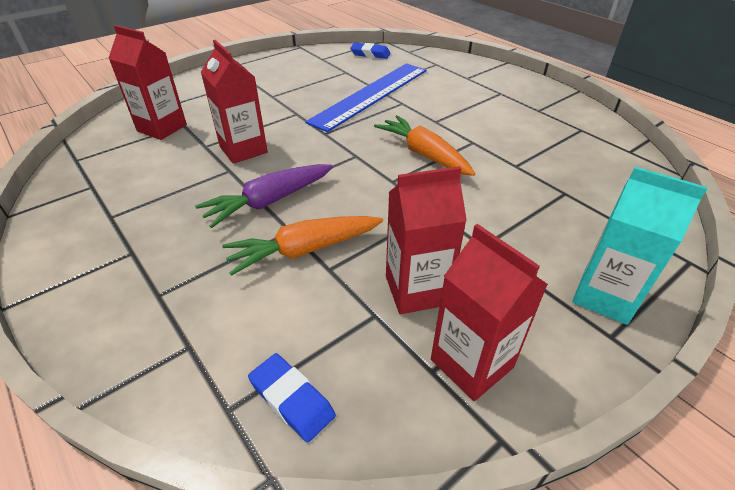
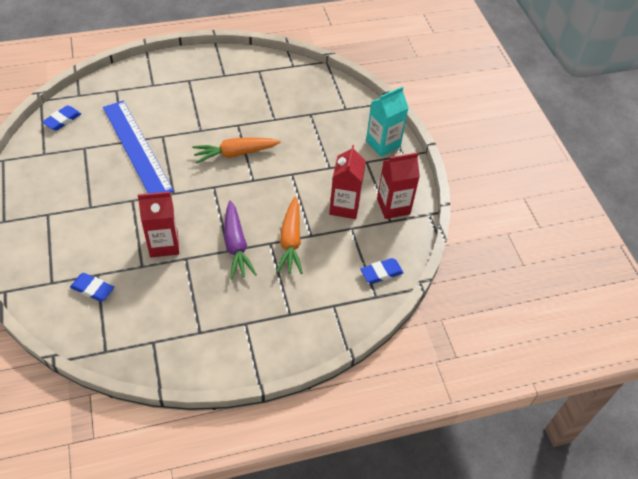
camera: 70 degrees left, 10 degrees up
(162, 128) = (92, 289): red carton -> blue eraser

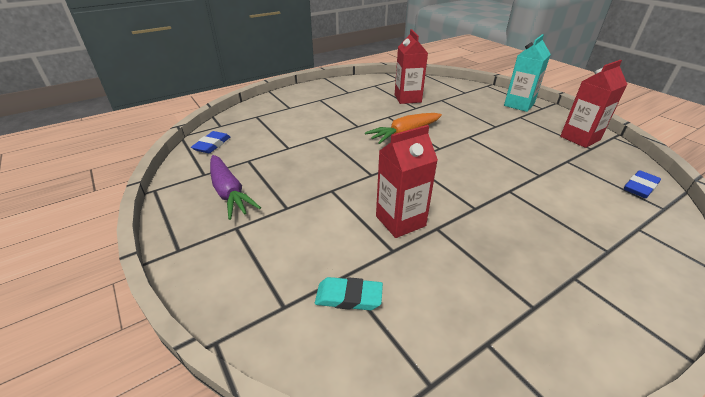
camera: 15 degrees left, 15 degrees down
(92, 289) = (349, 297): blue eraser -> turquoise eraser
(137, 148) = (305, 149): blue ruler -> none
(236, 245) = (478, 201): purple carrot -> purple carrot (229, 193)
(290, 241) = (527, 184): orange carrot -> none
(344, 206) = (541, 147): red carton -> red carton (407, 98)

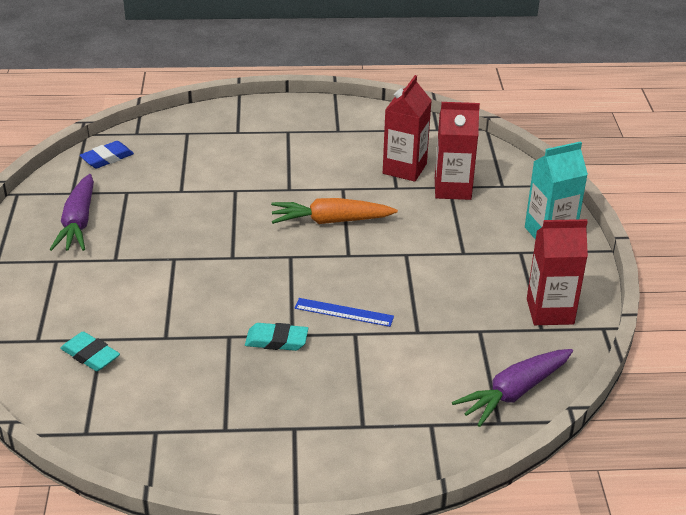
camera: 30 degrees right, 0 degrees up
(400, 221) = (203, 315): red carton -> red carton (452, 189)
(472, 217) = (276, 340): none -> turquoise eraser
(485, 181) = (344, 312): none -> blue ruler
(640, 187) = (514, 392): blue eraser -> purple carrot

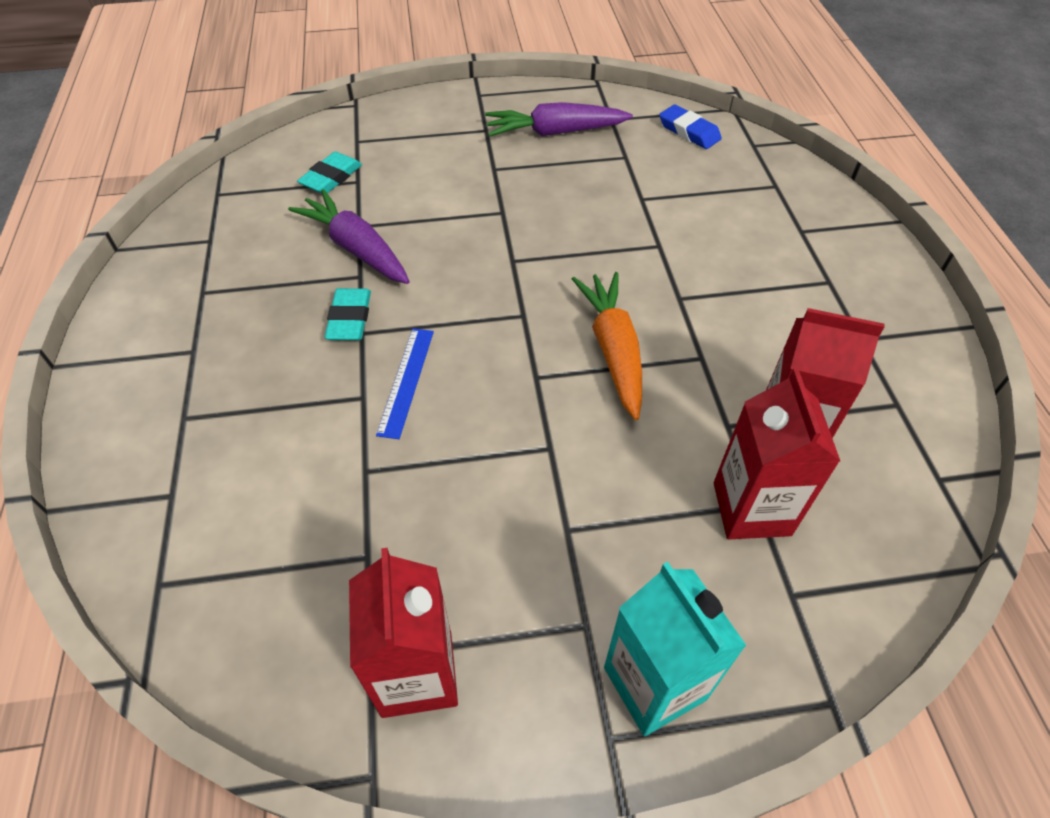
camera: 85 degrees right, 15 degrees up
(514, 392) = (217, 607): purple carrot -> purple carrot (356, 248)

